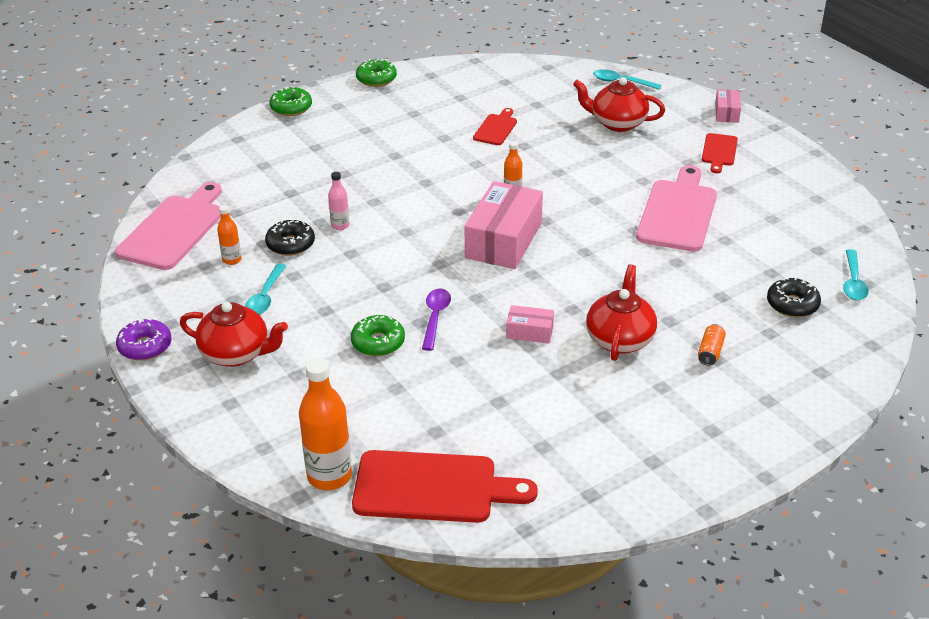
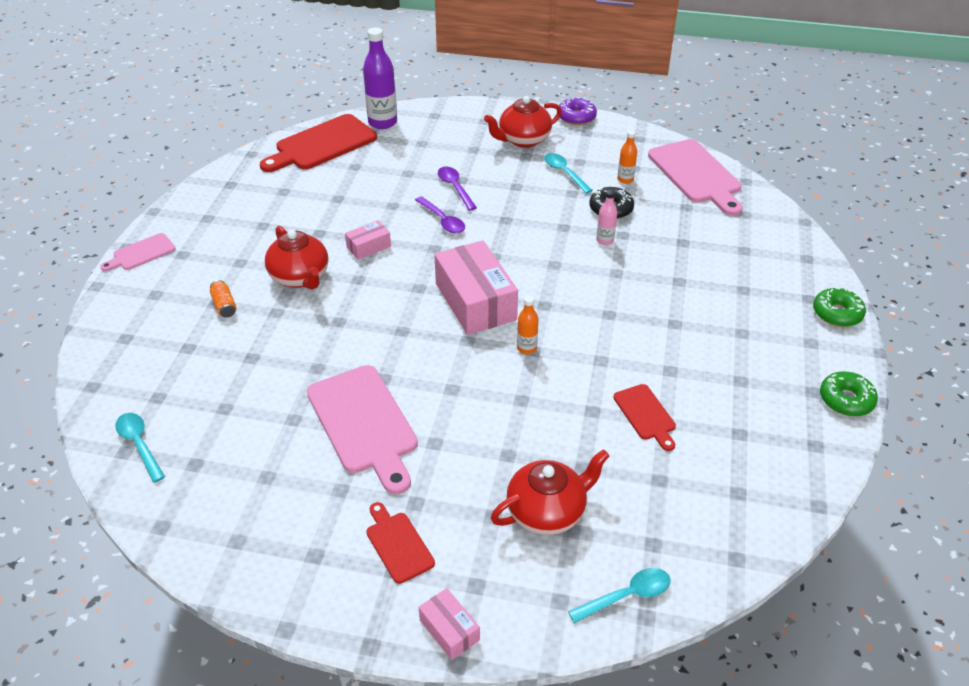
camera: 135 degrees right, 5 degrees up
(329, 476) = (382, 122): orange bottle -> purple bottle
(378, 342) = (455, 188): green donut -> purple spoon
(754, 457) = (141, 253): none -> pink cutting board
(792, 304) = (184, 385): black donut -> none

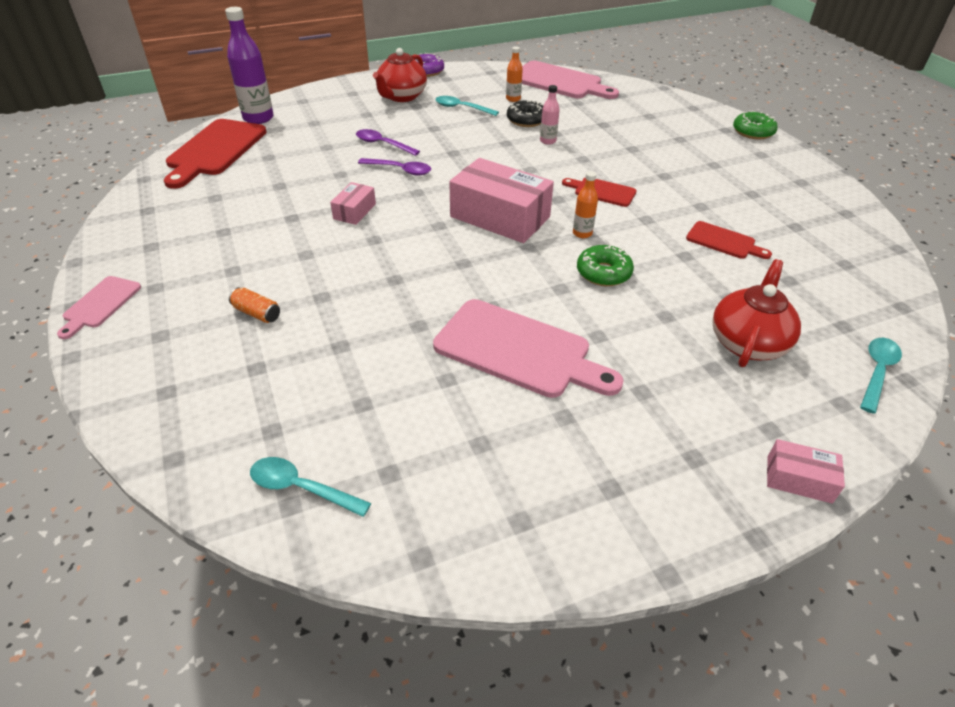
camera: 35 degrees left, 0 degrees up
(300, 277) = (313, 259): red teapot -> none
(398, 544) = (670, 434): red cutting board -> red cutting board (602, 192)
(846, 400) = (825, 179): green donut -> green donut (603, 273)

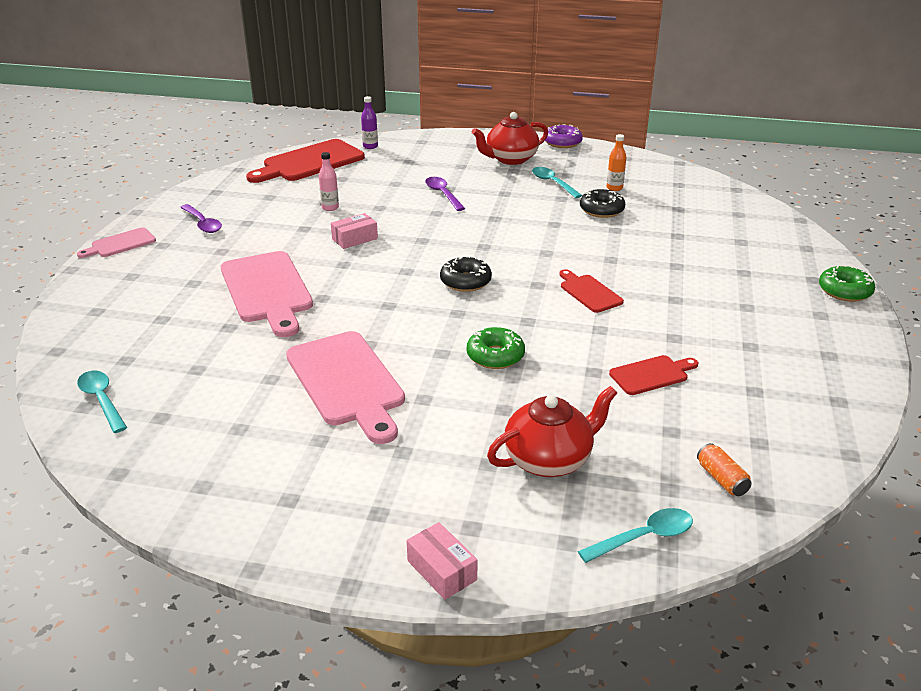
camera: 35 degrees right, 10 degrees down
(257, 313) = (203, 285): orange can -> orange can (721, 479)
(258, 118) = (370, 146): purple bottle -> purple bottle, size x0.52
(400, 170) = (430, 219): purple spoon -> purple spoon (202, 223)
(500, 217) = (465, 282): pink box -> black donut
(548, 141) = (597, 234): pink bottle -> pink bottle (330, 207)
(559, 82) = (686, 184): pink cutting board -> pink cutting board (267, 290)
(582, 233) = (520, 319): orange bottle -> none
(723, 241) = (651, 374): red cutting board -> red cutting board turned 90 degrees counterclockwise

